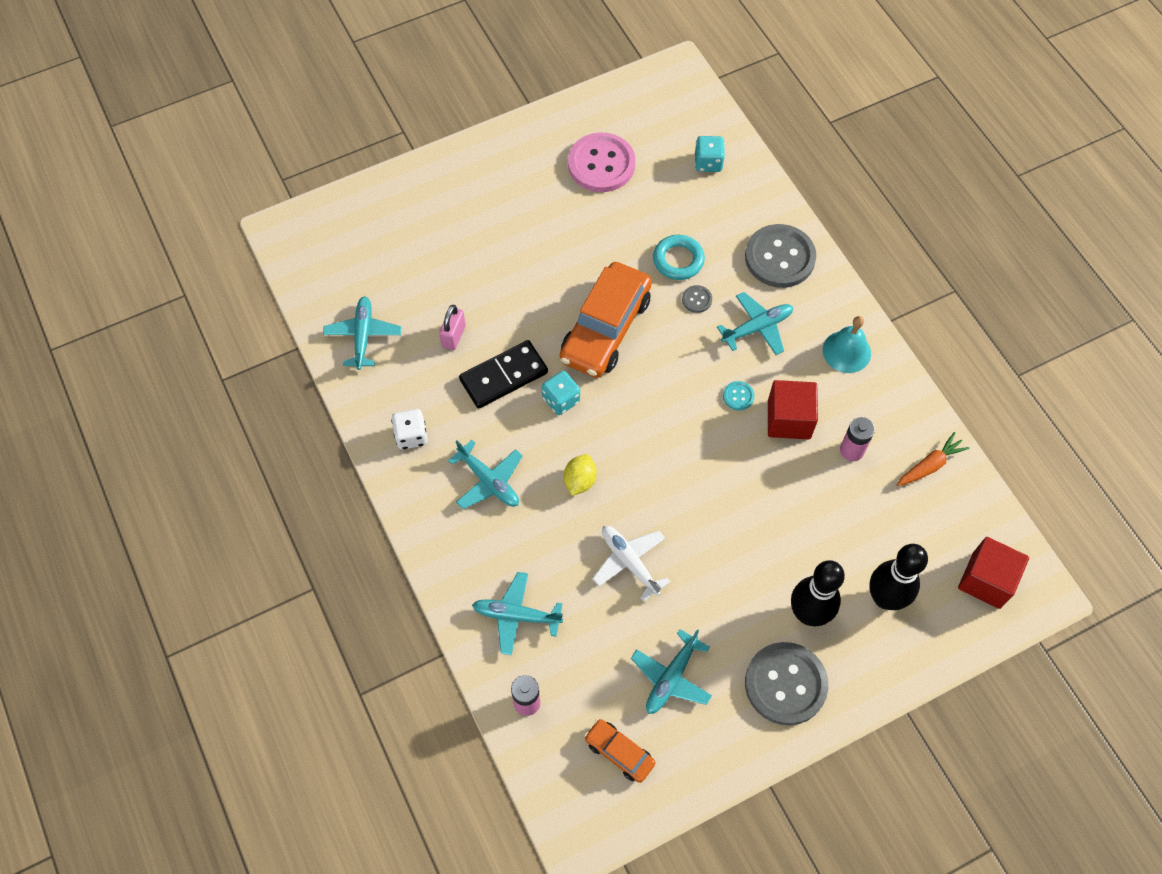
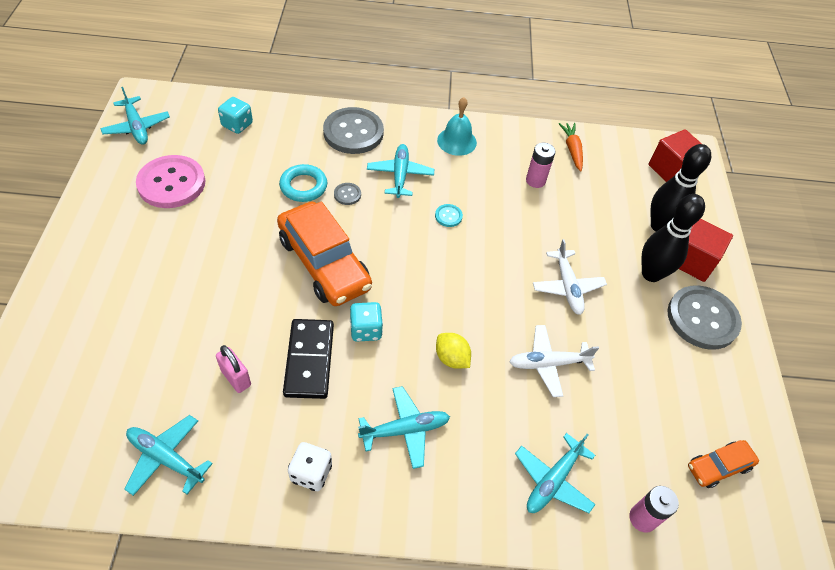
camera: 65 degrees left, 10 degrees down
(671, 678) = (665, 391): turquoise plane -> turquoise plane (137, 127)
(731, 541) = (567, 287): none -> white plane
(789, 419) = (488, 199): red cube -> red cube (692, 261)

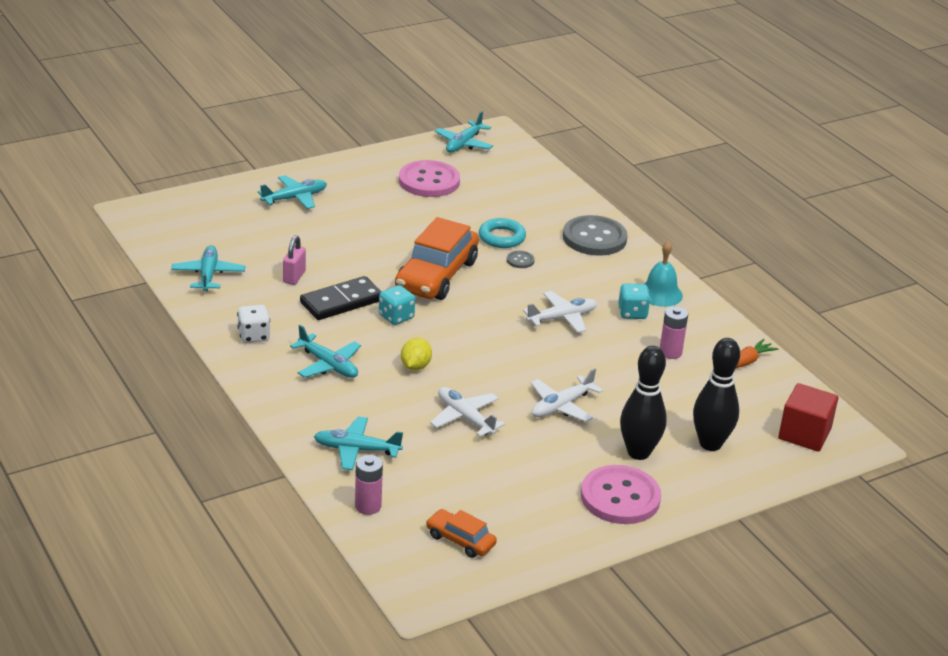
camera: 60 degrees right, 20 degrees down
(237, 125) = (526, 183): turquoise dice -> turquoise dice (632, 313)
(400, 175) = (577, 278): turquoise plane -> turquoise plane (295, 198)
(448, 216) = (562, 318): turquoise button -> white plane
(692, 261) = (689, 476): red cube -> none
(702, 319) = (620, 497): grey button -> pink button

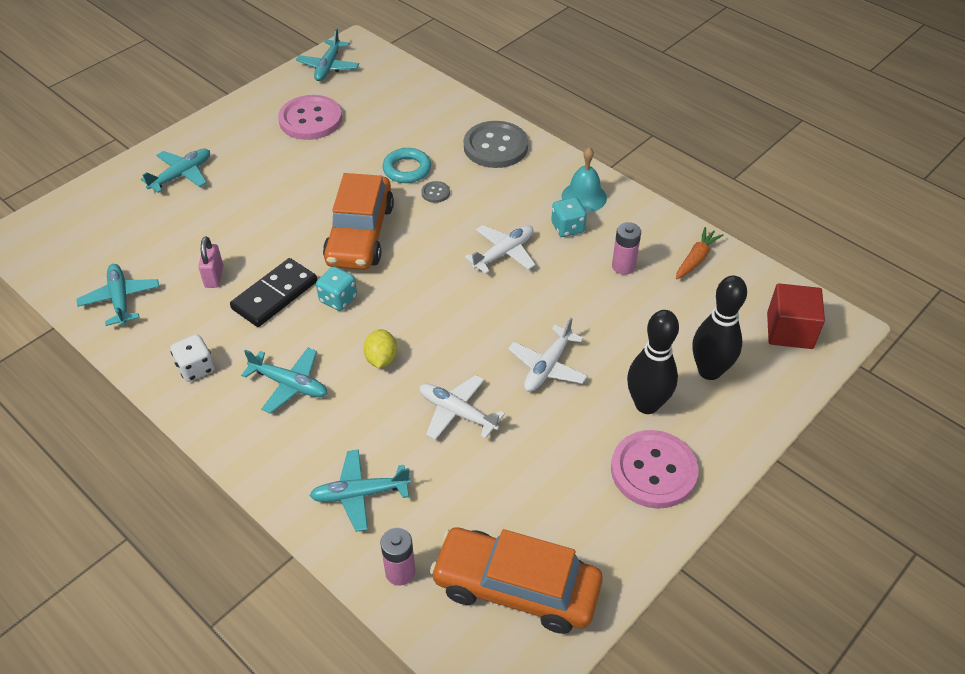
camera: 15 degrees left, 15 degrees up
(460, 540) = (516, 587): orange car -> orange car, size x2.01

